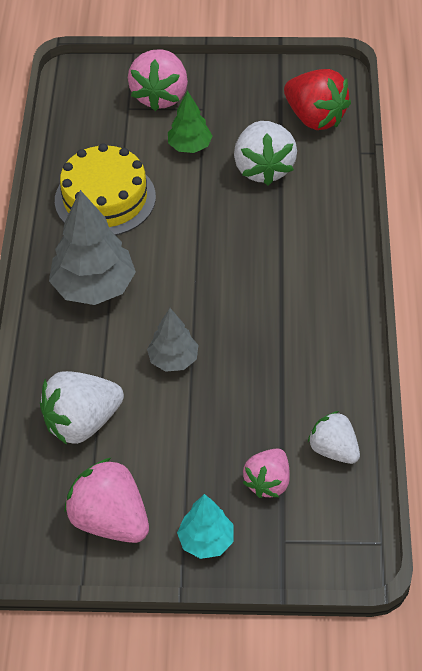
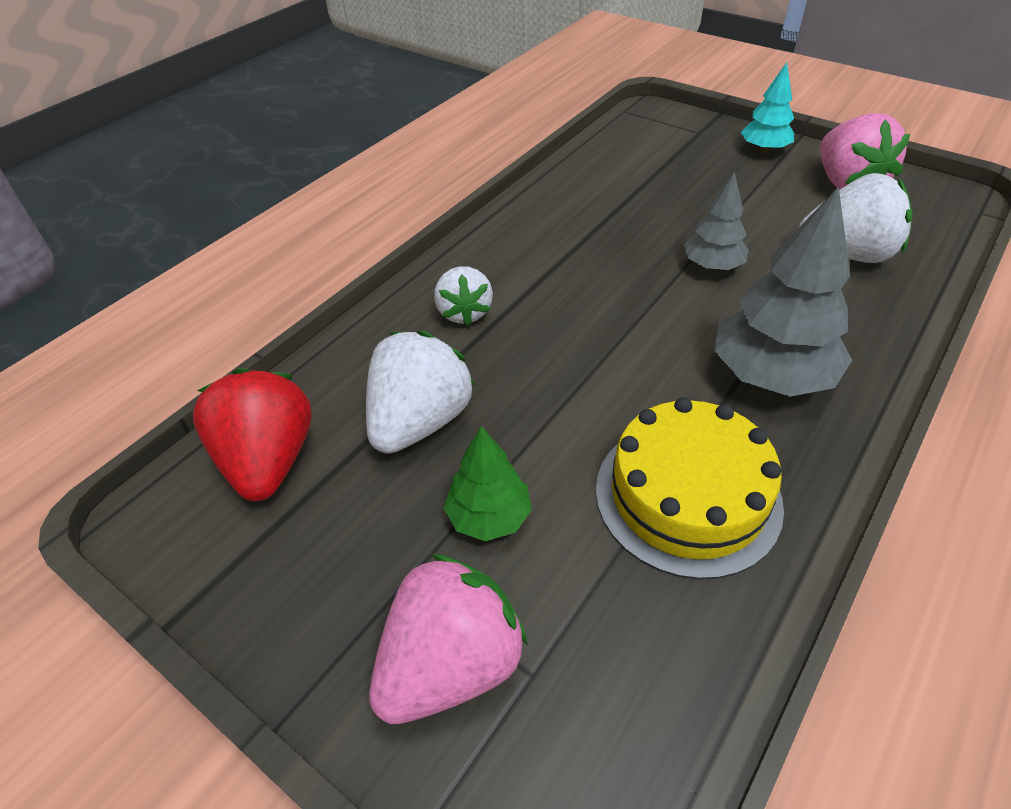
camera: 145 degrees left, 5 degrees down
(268, 482) = (684, 160): pink strawberry -> none
(333, 450) = (610, 159): white strawberry -> white strawberry (464, 312)

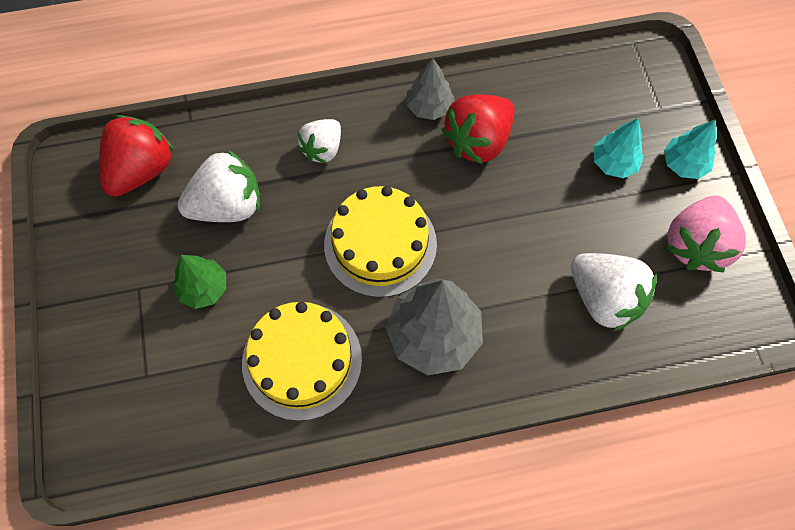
camera: 40 degrees right, 20 degrees up
(451, 664) = (120, 342): pink strawberry -> none
(598, 223) = (478, 141): none -> red strawberry
(620, 343) = (380, 244): none -> yellow cake
(712, 266) = (504, 234): grey tree -> grey tree (429, 107)
(718, 176) = (614, 163): none -> turquoise tree

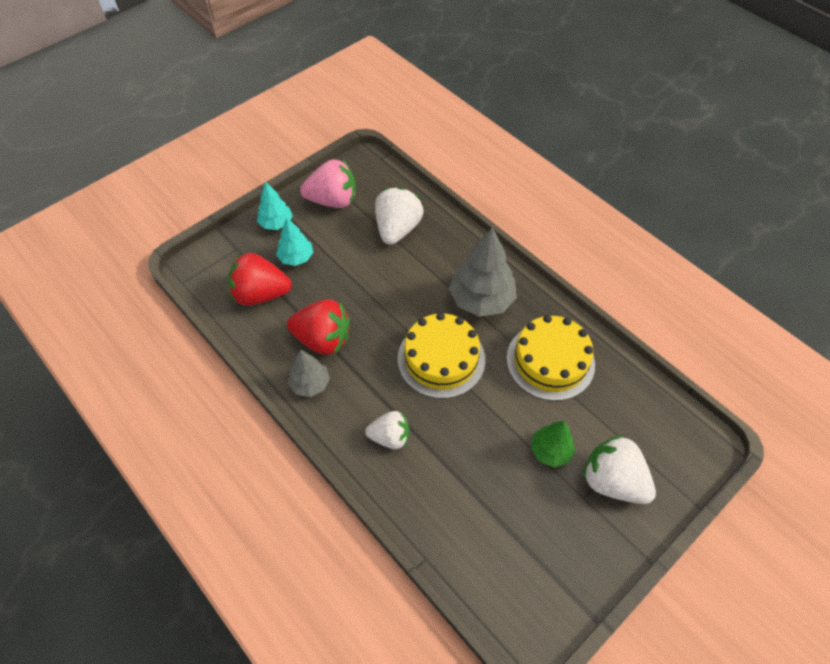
camera: 120 degrees left, 10 degrees down
(141, 170) = (494, 566): red strawberry -> red strawberry (261, 294)
(228, 205) = (479, 476): white strawberry -> white strawberry (612, 481)

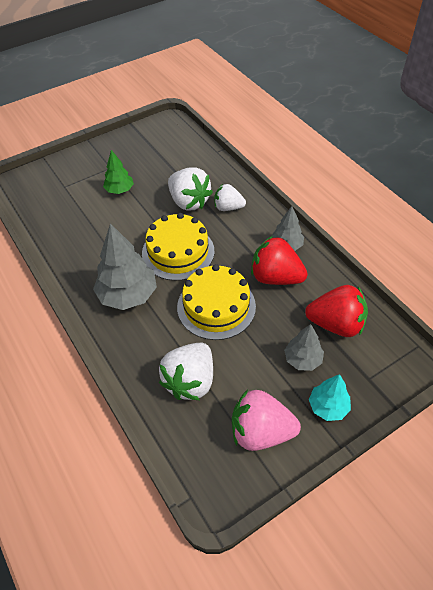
camera: 170 degrees left, 5 degrees down
(296, 258) = (303, 359): turquoise tree -> grey tree
(550, 361) = (92, 241): yellow cake -> yellow cake (216, 306)
(612, 481) = (88, 172): white strawberry -> white strawberry (189, 202)

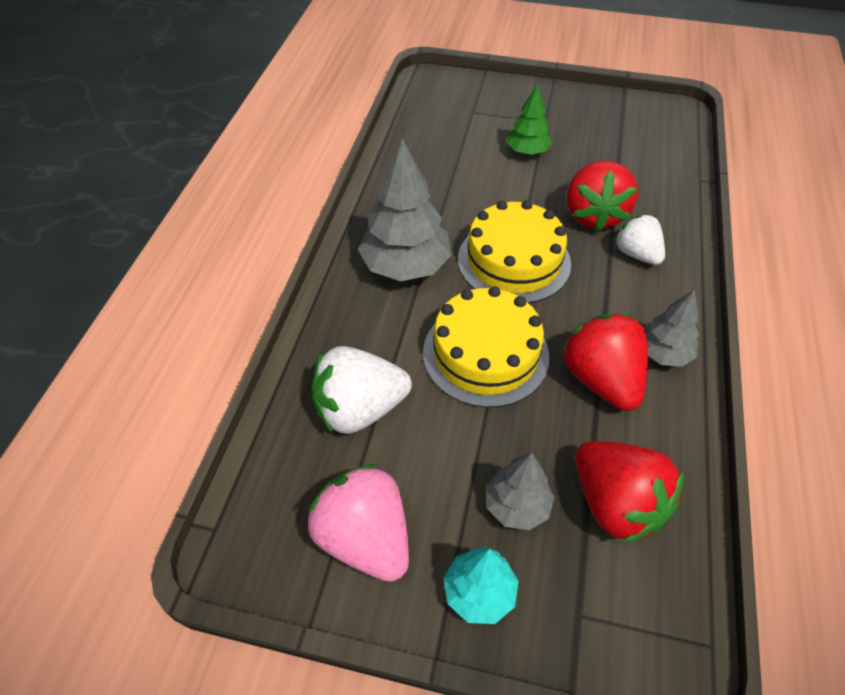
camera: 45 degrees right, 0 degrees up
(189, 202) = (594, 215): white strawberry -> red strawberry

